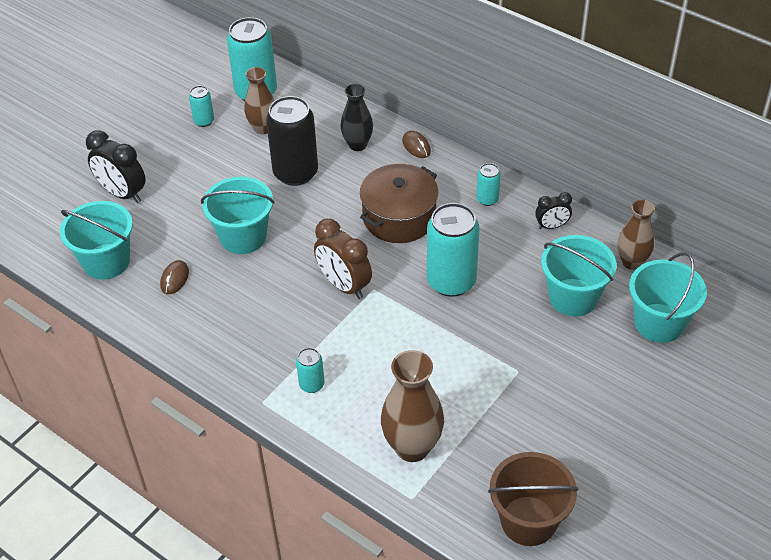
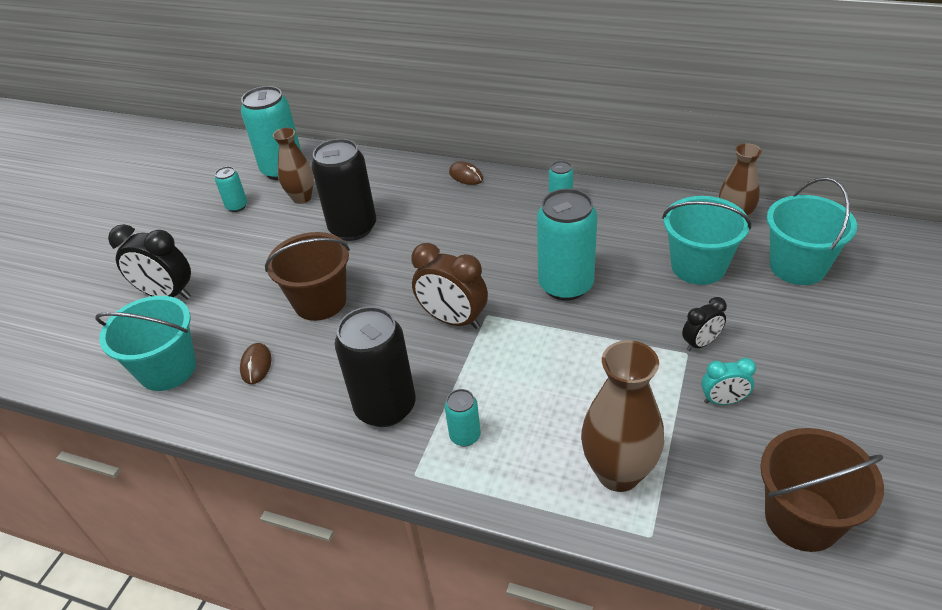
camera: 15 degrees left, 5 degrees down
(243, 237) = (320, 301): turquoise bucket -> brown bucket
(261, 343) = (385, 407): none -> black can
(357, 145) = (406, 188): black vase -> none
(399, 217) = (480, 240): brown pot -> none
(524, 418) = (723, 401): none -> turquoise clock
(552, 226) = (637, 209): black clock -> black clock (700, 343)

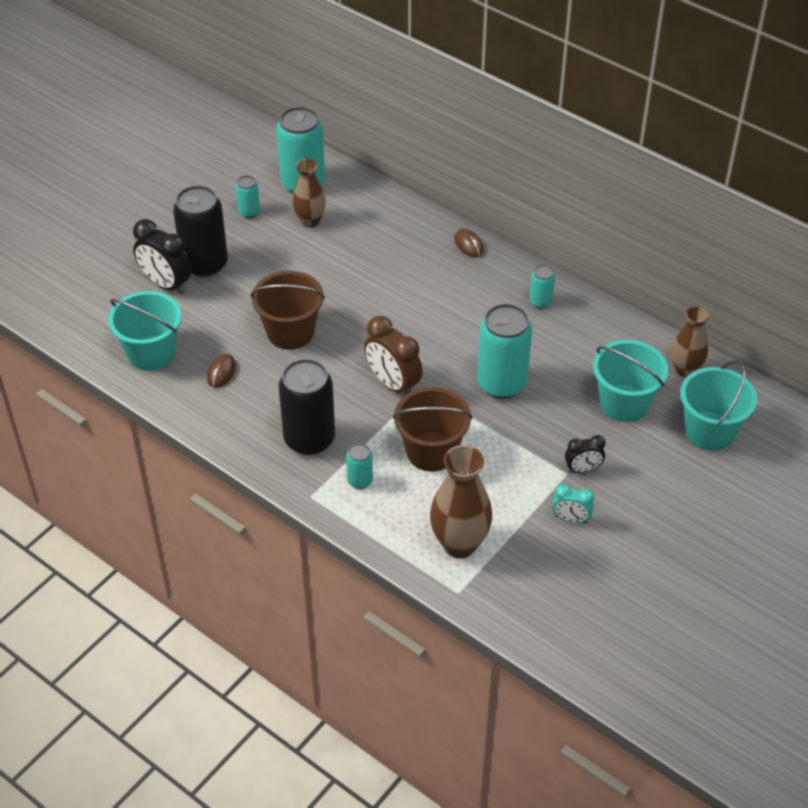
camera: 15 degrees right, 5 degrees up
(353, 228) = (344, 268): black can -> black can (205, 264)
(802, 518) = (572, 617): brown bucket -> brown bucket (431, 451)

